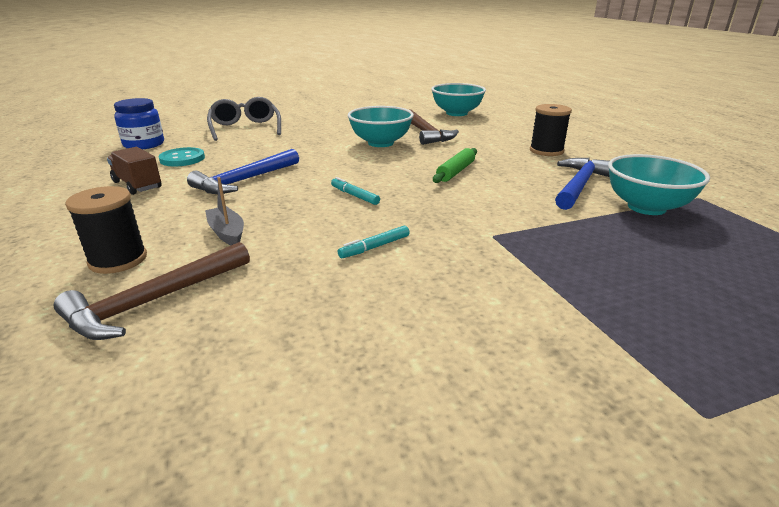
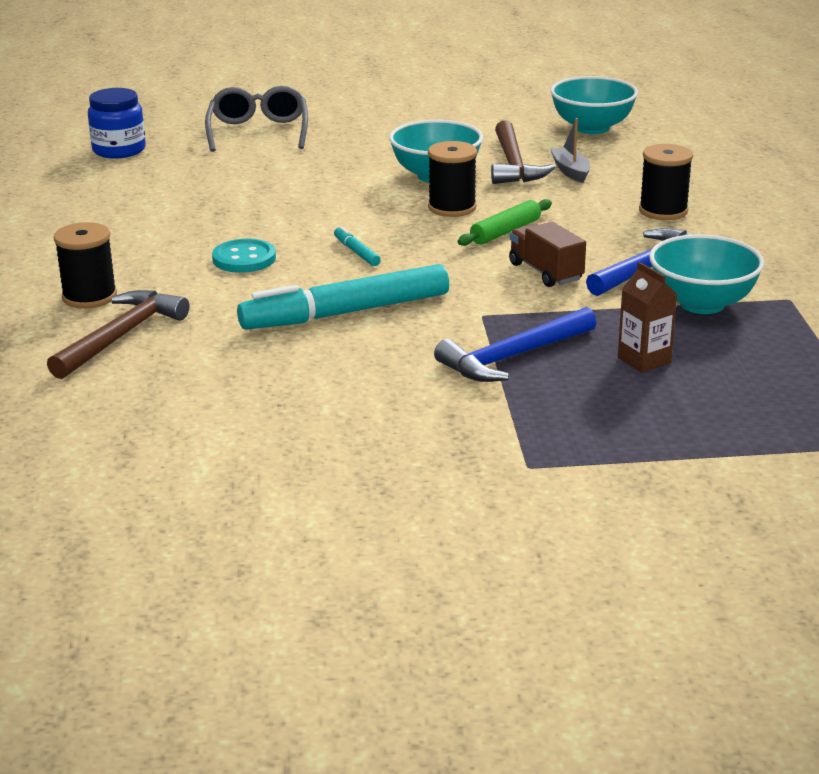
camera: 15 degrees right, 0 degrees up
(137, 185) = (109, 212): brown truck -> brown truck (545, 272)
(154, 301) = (121, 336): brown hammer -> brown hammer turned 150 degrees clockwise
(182, 159) = (165, 178): turquoise button -> turquoise button (244, 259)
(227, 233) = (199, 281): grey boat -> grey boat (570, 171)
(244, 180) = (234, 218): blue hammer -> blue hammer (512, 357)
(375, 247) = (346, 313): turquoise marker -> turquoise marker, size x2.45
(405, 160) = (452, 207): none -> black spool
(663, 260) = (644, 360): none -> brown carton

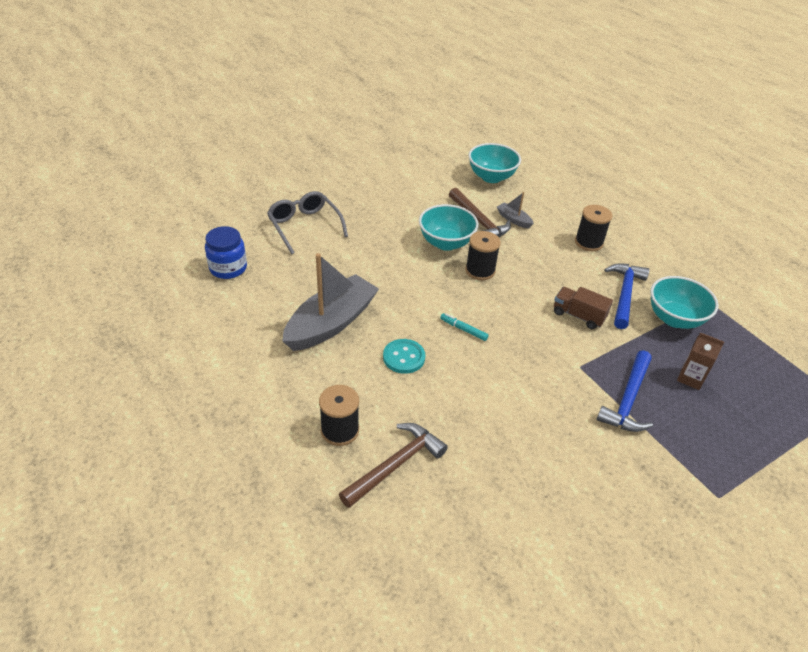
camera: 30 degrees left, 15 degrees up
(121, 336) = (396, 465): brown hammer -> brown hammer turned 45 degrees clockwise
(188, 214) = (331, 323): none -> grey boat
(346, 313) = (507, 391): turquoise marker -> none
(505, 232) = (527, 285): green rolling pin -> none

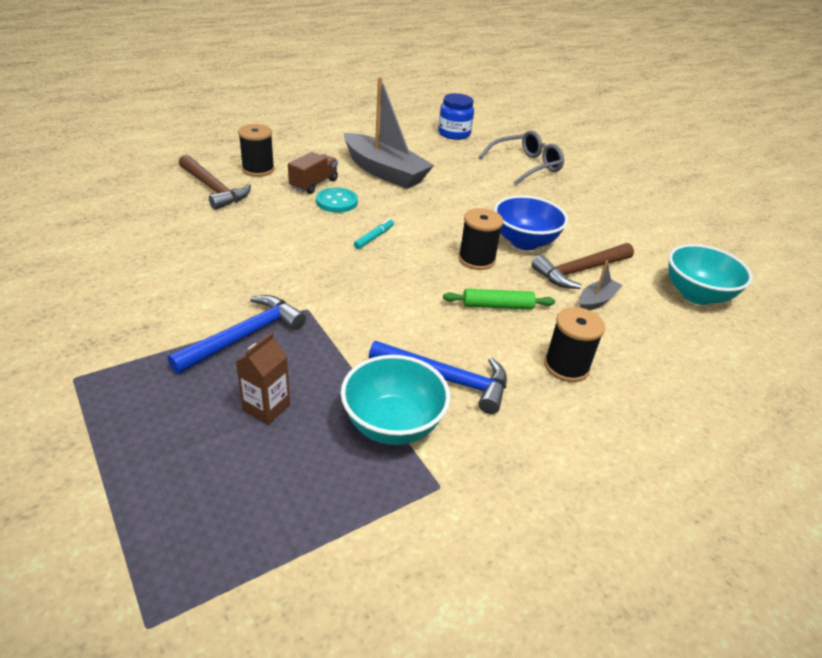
camera: 90 degrees right, 5 degrees down
(446, 243) = (524, 242): turquoise bowl -> blue bowl
(537, 265) = (497, 306): none -> green rolling pin
(578, 316) = (397, 324): brown truck -> brown truck (314, 184)
(627, 400) = (245, 336): blue hammer -> blue hammer turned 105 degrees clockwise

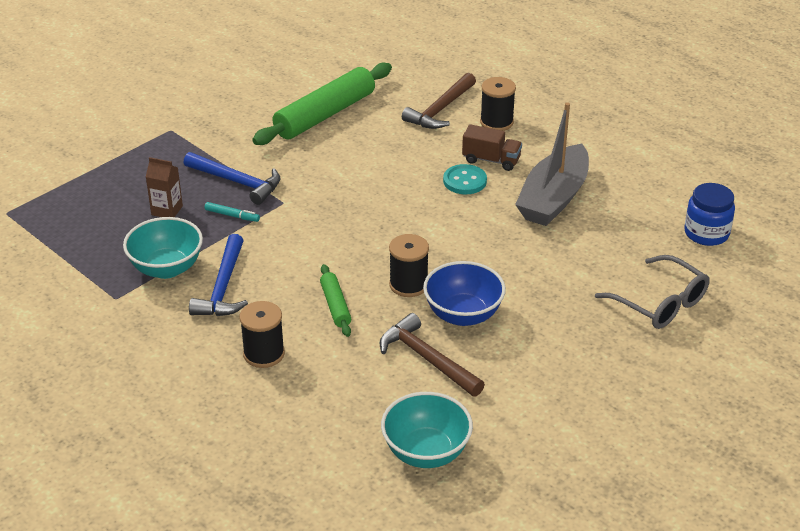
camera: 80 degrees right, 0 degrees up
(159, 251) = (325, 114): none -> green rolling pin
(374, 237) = (411, 215): turquoise marker -> turquoise marker (232, 215)
(596, 300) = (376, 372): grey boat -> none

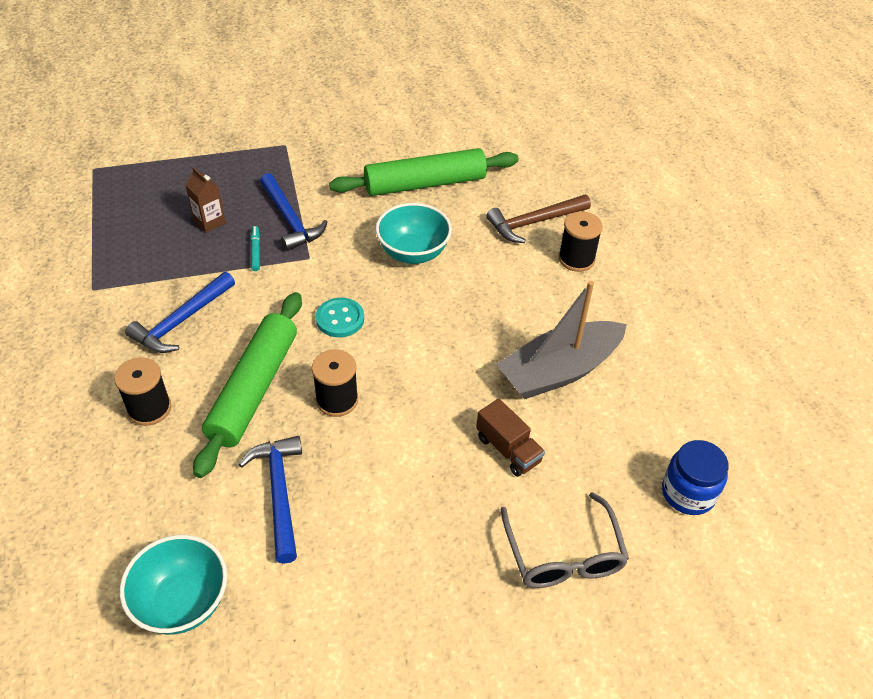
camera: 30 degrees right, 10 degrees up
(166, 268) = (156, 279): turquoise bowl -> turquoise bowl (413, 253)
(232, 215) = (255, 251): turquoise marker -> turquoise marker turned 150 degrees counterclockwise
(335, 305) = (253, 389): green rolling pin -> green rolling pin, size x2.06
(427, 359) = (279, 493): brown hammer -> blue hammer
(463, 315) = (356, 461): blue bowl -> none
(465, 181) = (489, 310): turquoise button -> turquoise button (340, 319)
(491, 160) = (534, 299): brown truck -> brown truck (508, 449)

